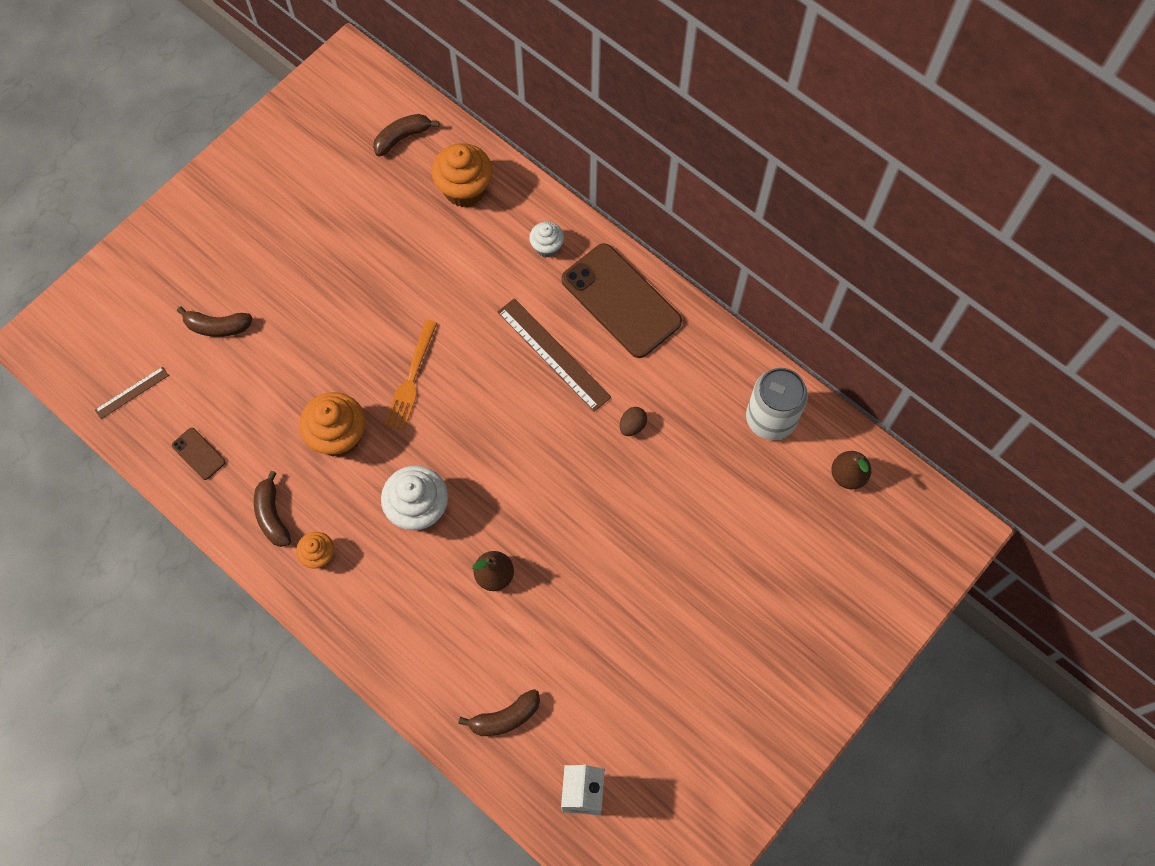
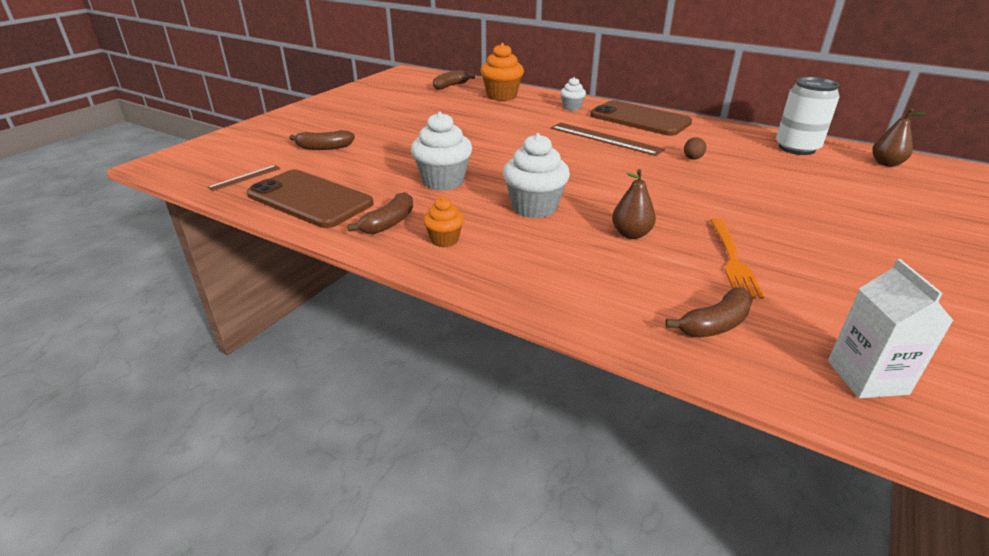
camera: 10 degrees left, 35 degrees down
(198, 454) = (310, 199): brown phone -> brown phone, size x2.33
(272, 515) = (389, 223): brown banana -> brown banana turned 120 degrees counterclockwise
(339, 436) = (443, 181): orange cupcake -> white cupcake
(411, 379) = (496, 155): orange fork -> orange fork (733, 260)

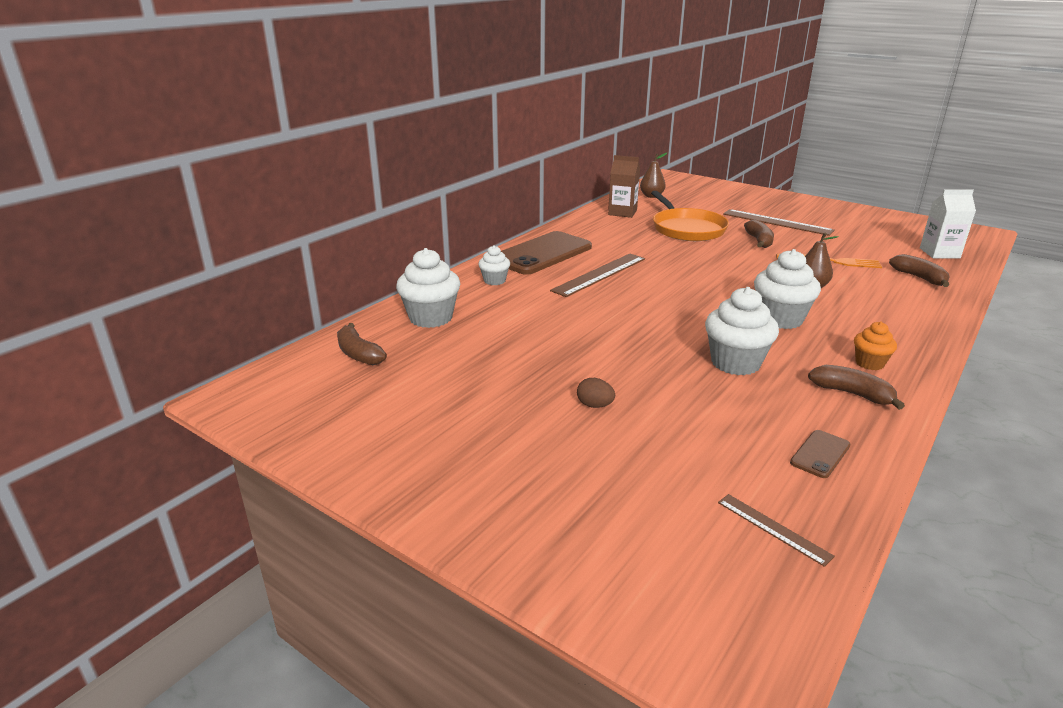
camera: 85 degrees left, 5 degrees down
(310, 199) = (820, 454): brown phone -> brown phone, size x0.43
(324, 147) = (637, 460): brown banana -> brown banana (759, 241)
(501, 96) = (431, 318): orange cupcake -> white cupcake
(692, 159) = (650, 247): brown egg -> brown egg (595, 405)
(775, 178) = (687, 229): none -> orange pan
(797, 148) = (622, 212): white can -> brown carton
(872, 238) = (777, 222): none -> brown ruler

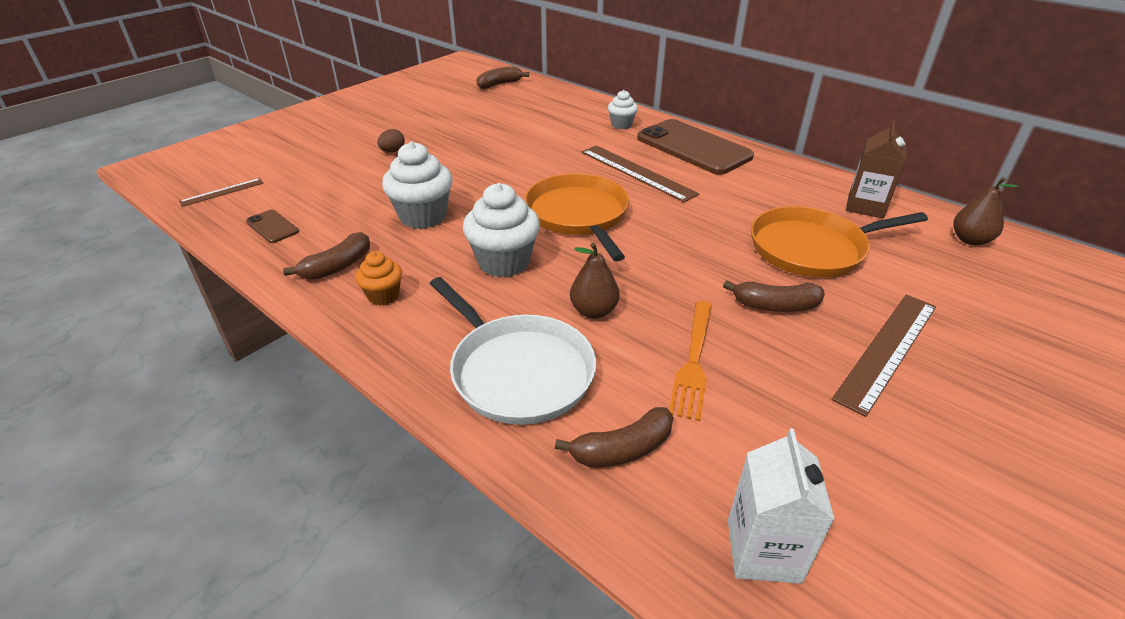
camera: 95 degrees right, 10 degrees up
(431, 318) = (549, 102): white cupcake -> none
(688, 295) = (578, 215): none -> orange pan
(894, 306) = (518, 371): none -> white pan

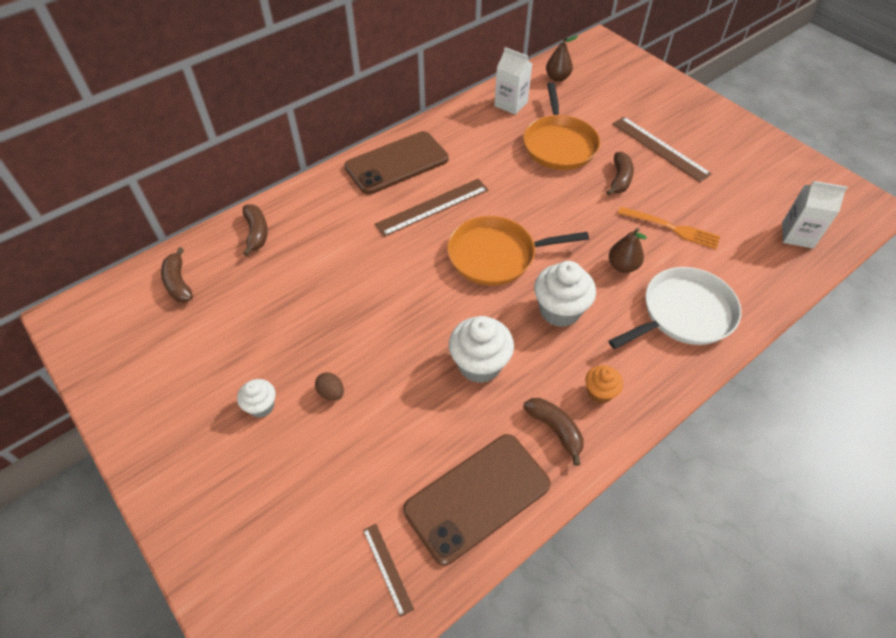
camera: 80 degrees left, 15 degrees up
(272, 227) = (477, 497): brown phone -> brown phone, size x2.33
(621, 125) = (334, 199): white cupcake -> white cupcake (261, 406)
(622, 449) = (743, 273): brown banana -> brown banana (256, 233)
(865, 206) = (511, 104): brown carton -> white carton

